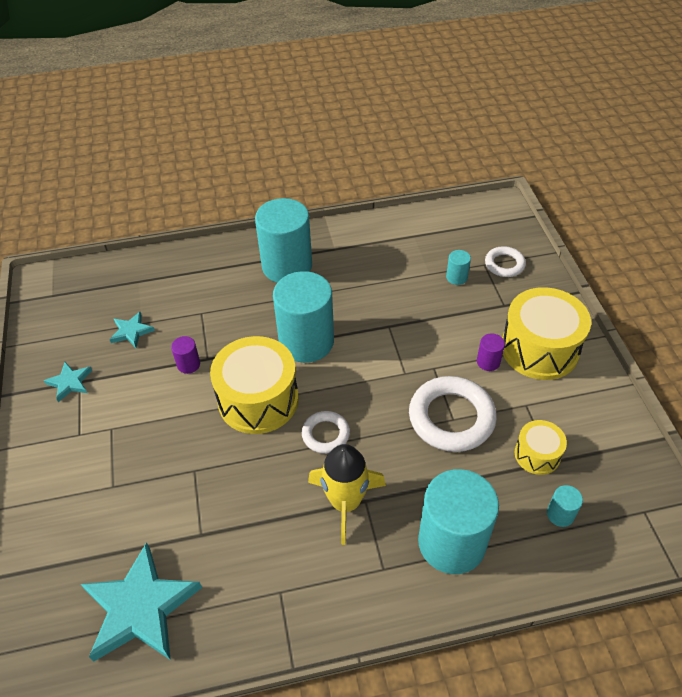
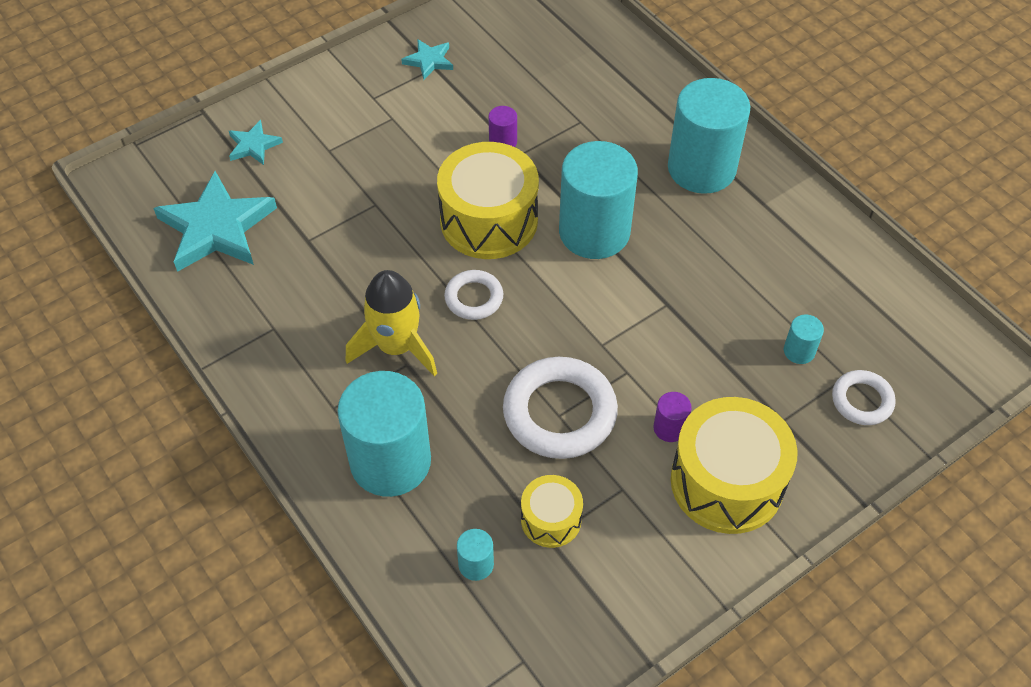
camera: 65 degrees right, 5 degrees up
(131, 331) = (519, 76): turquoise star -> turquoise star (253, 145)

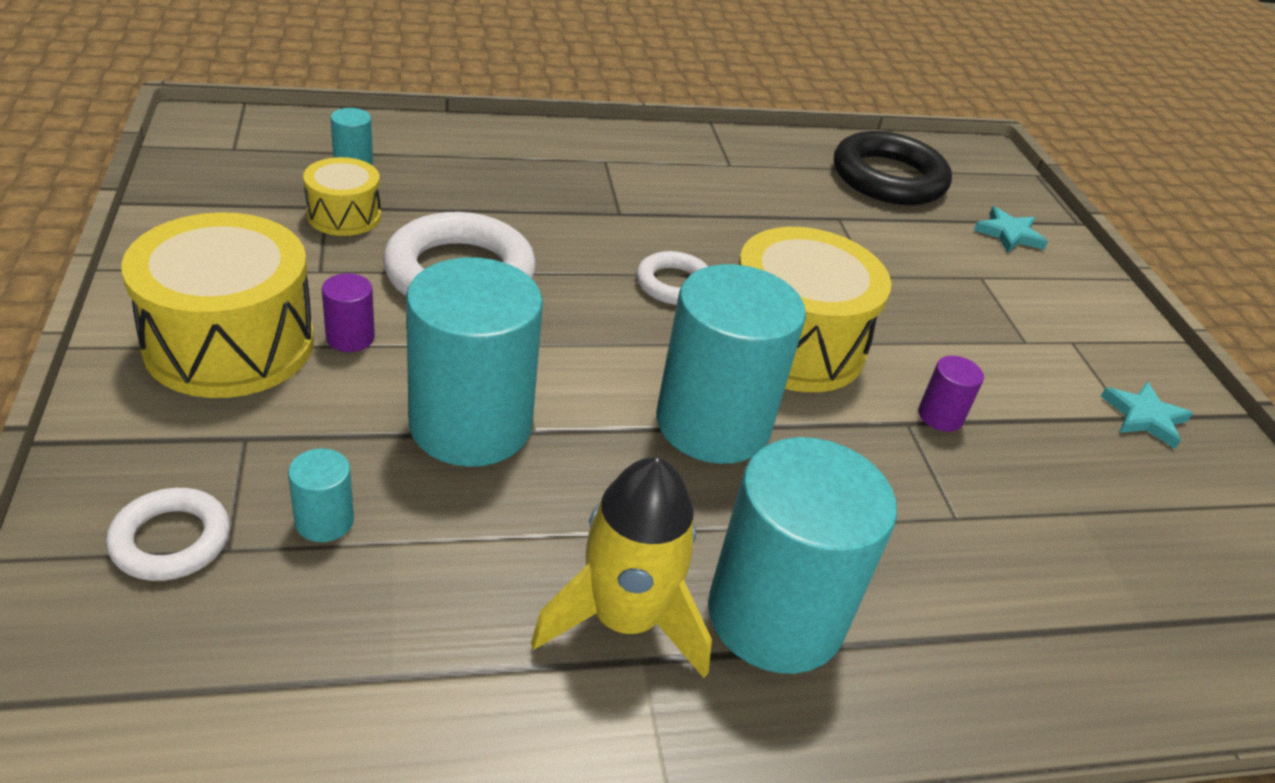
camera: 110 degrees right, 15 degrees down
(216, 228) = (888, 178): turquoise star -> black ring
(390, 461) = (512, 164): turquoise cylinder -> turquoise cylinder (470, 425)
(396, 346) = (648, 215): yellow rocket -> yellow rocket (625, 619)

